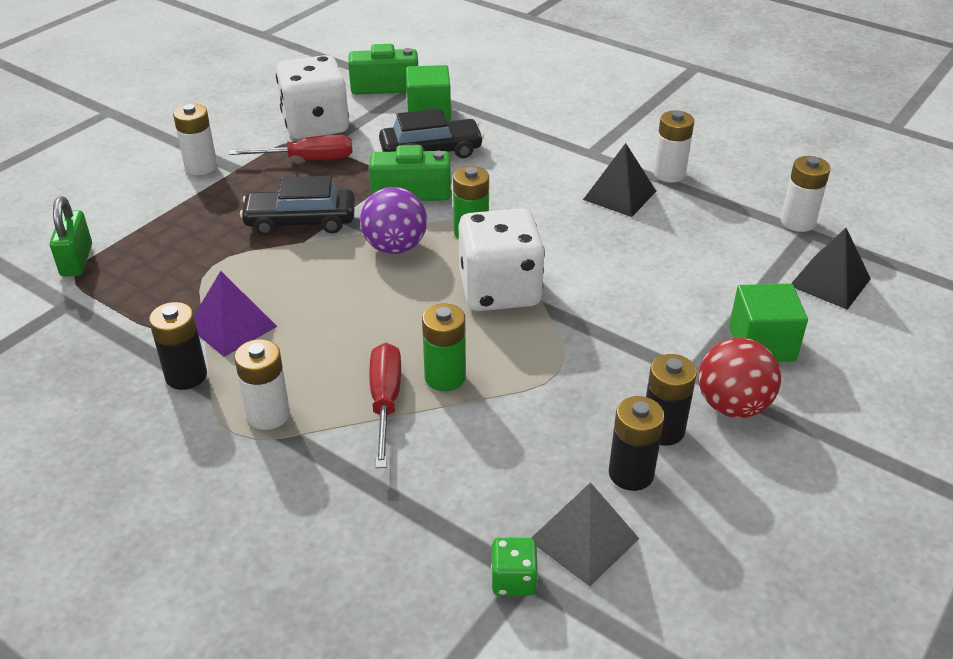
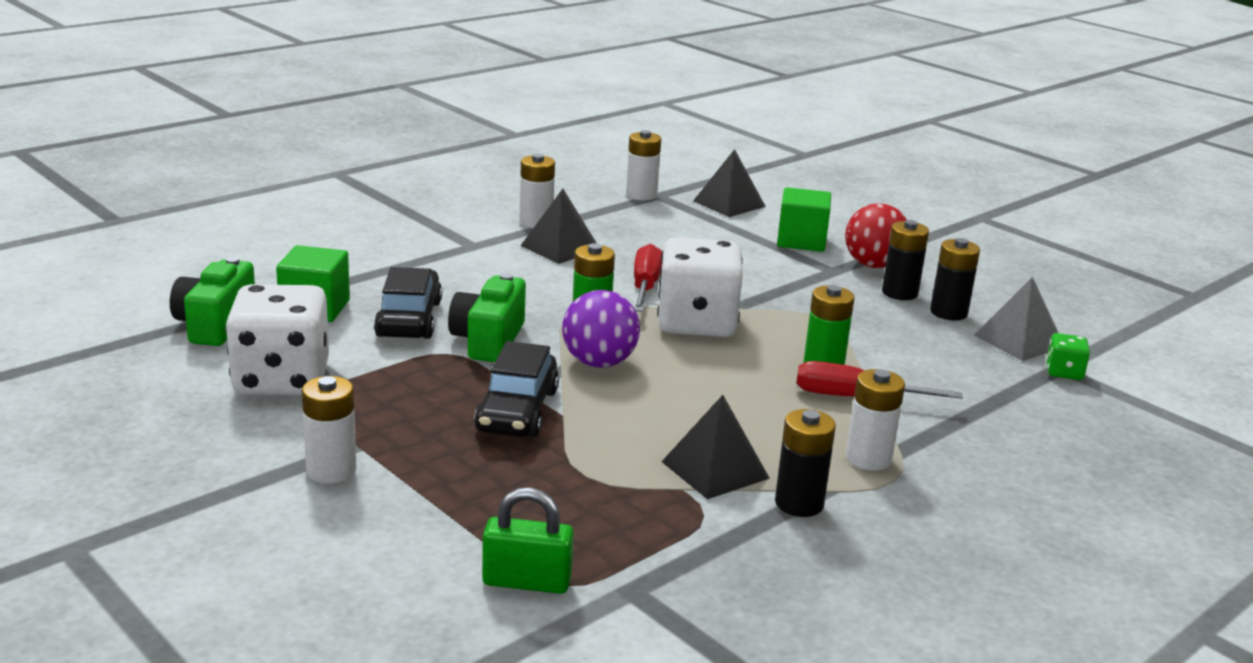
camera: 80 degrees left, 15 degrees down
(232, 326) = (715, 469): purple pyramid -> black pyramid
(308, 159) = (371, 393): red screwdriver -> red screwdriver (645, 286)

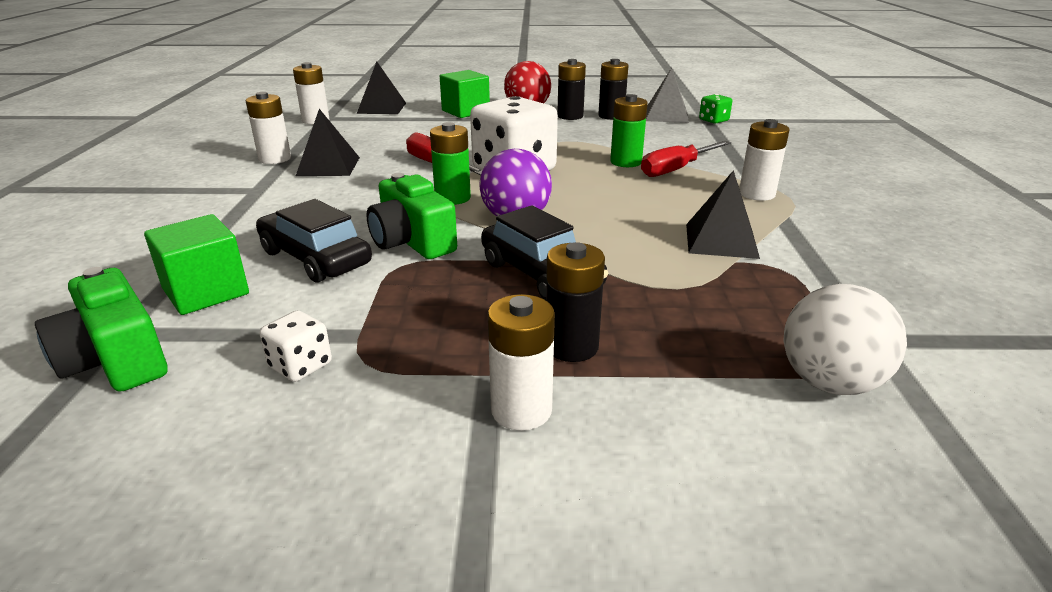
camera: 45 degrees left, 5 degrees up
(281, 379) = (300, 366): white dice -> white dice, size x0.44
(526, 582) = (829, 382): green padlock -> white ball
(799, 504) = (795, 233): black battery -> black battery (571, 347)

